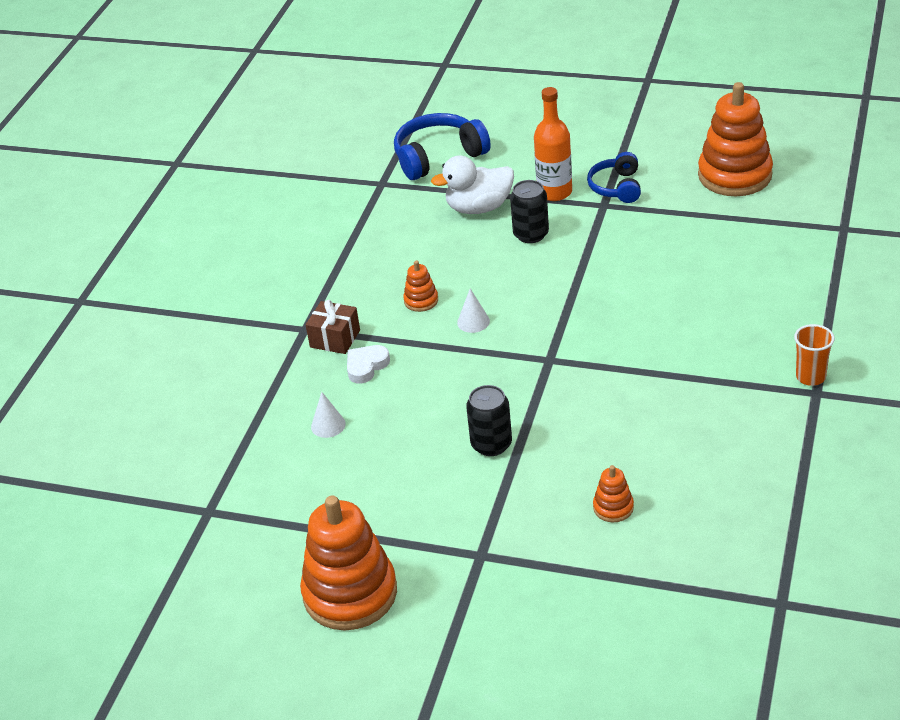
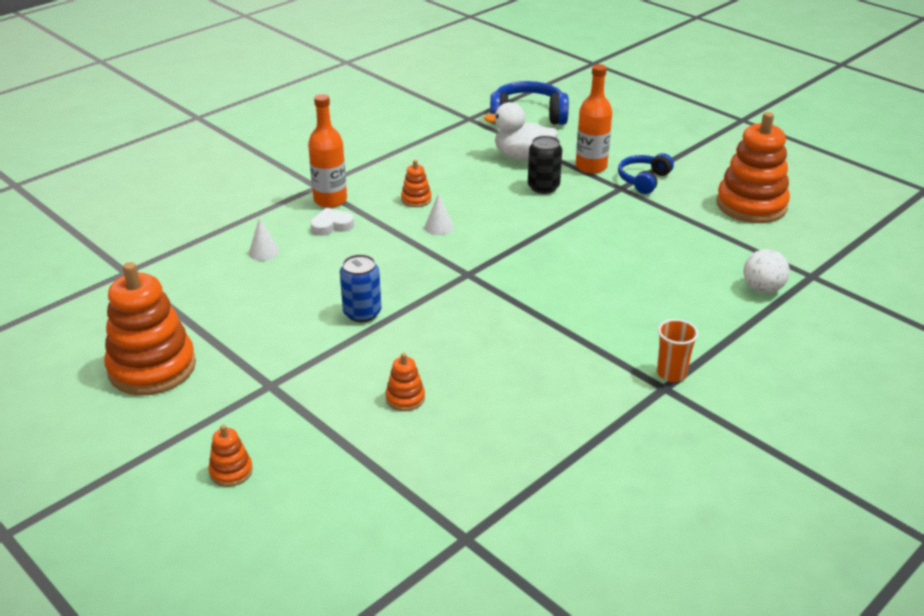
camera: 25 degrees right, 5 degrees down
(335, 338) = (330, 200): brown gift -> orange bottle
(491, 444) = (362, 313): black can -> blue can
(531, 649) = (231, 471): none -> orange stacking toy
(814, 260) = (762, 289): none -> white ball

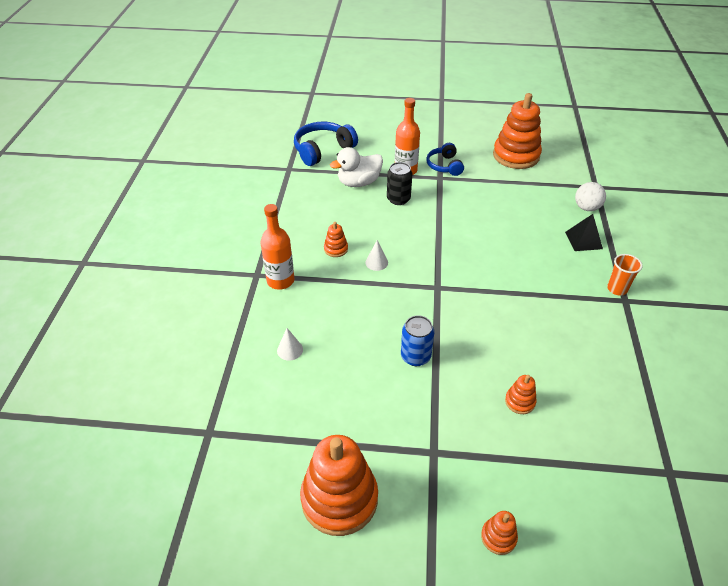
camera: 40 degrees left, 10 degrees up
(331, 225) = (308, 301): white heart -> none
(705, 314) = (583, 240): none -> black pyramid

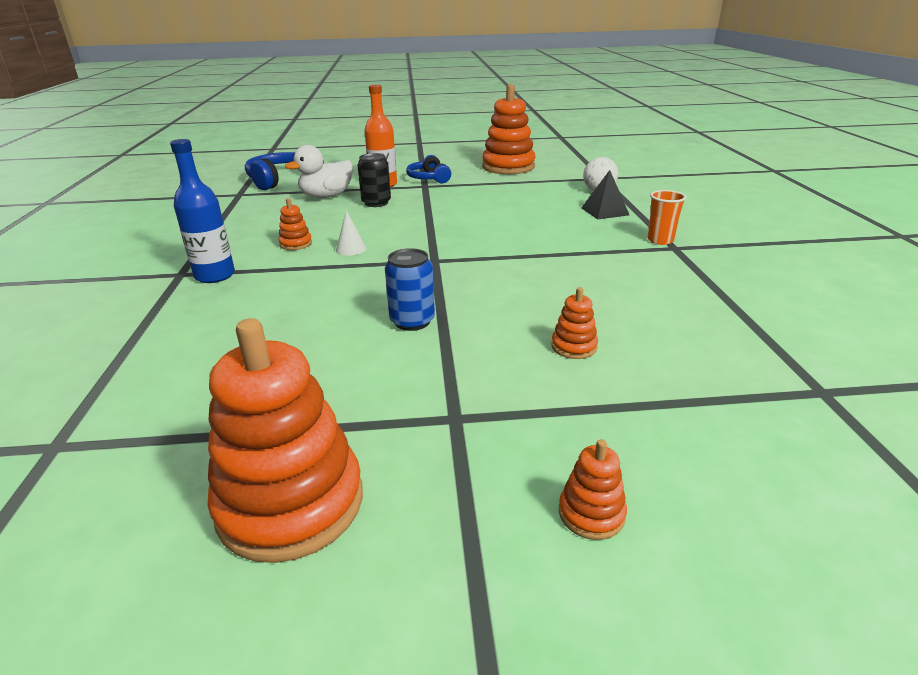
camera: 10 degrees left, 15 degrees down
(280, 281) = (215, 275): orange bottle -> blue bottle
(290, 350) = (219, 336): white cone -> none

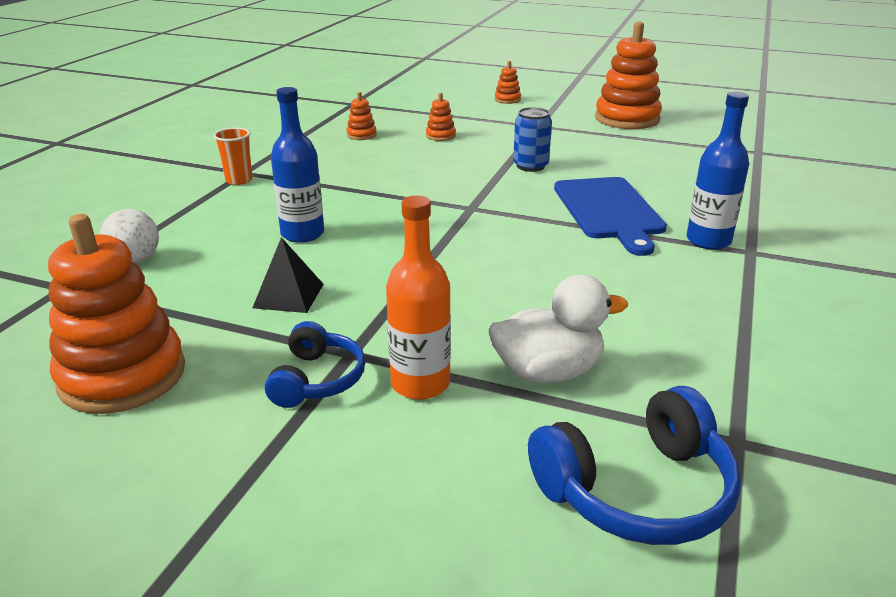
camera: 155 degrees left, 0 degrees up
(296, 244) = (616, 265): orange stacking toy -> orange stacking toy (361, 135)
(306, 284) = (609, 211): none -> blue cutting board
(351, 249) = (550, 241): white cone -> none
(376, 203) = (470, 324): black can -> none
(532, 219) = (302, 234): none -> blue bottle
(605, 211) = (207, 224): black pyramid -> black pyramid (288, 295)

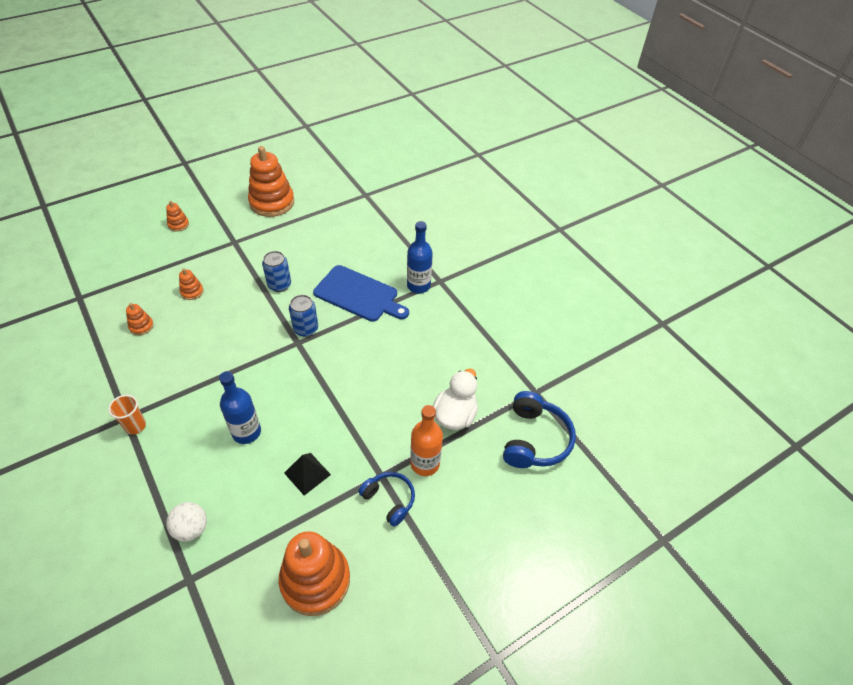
camera: 55 degrees left, 20 degrees up
(499, 204) = (306, 329): none -> blue can

